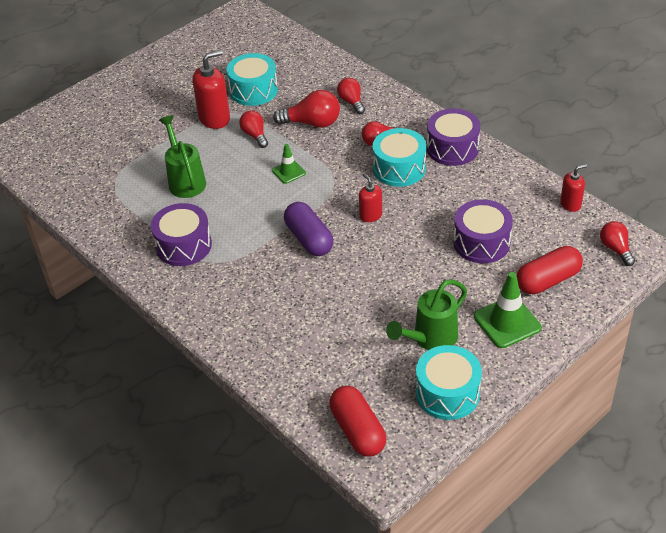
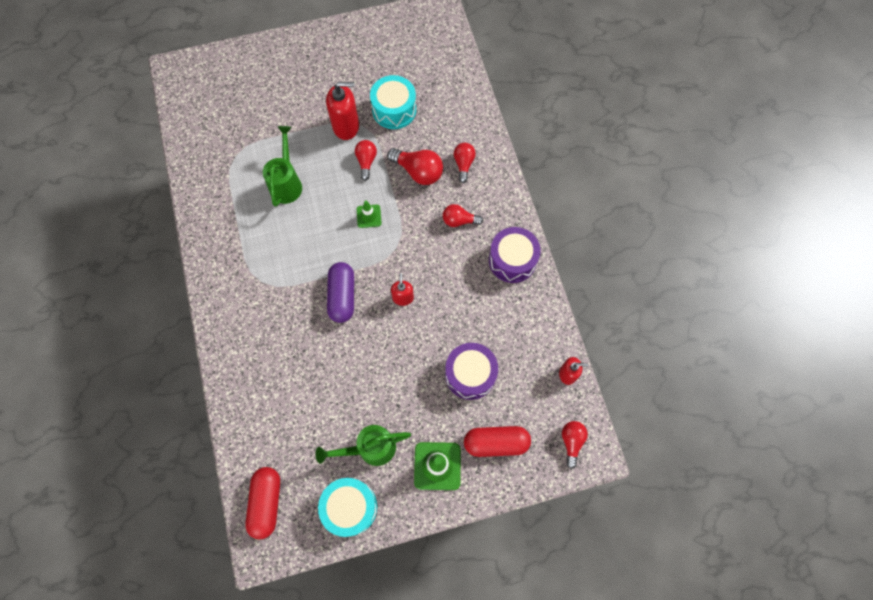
camera: 25 degrees right, 25 degrees up
(184, 245) = (248, 251): purple drum -> none
(399, 168) = (456, 259): turquoise drum -> none

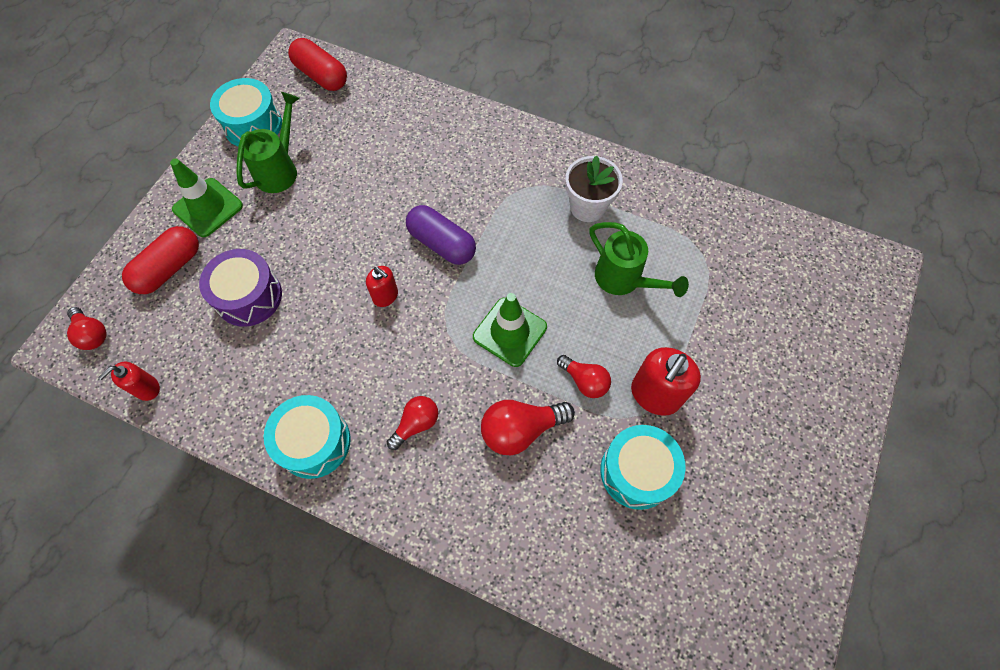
camera: 130 degrees right, 5 degrees down
(248, 235) = (587, 207): none -> white flower pot
(369, 216) = (510, 332): green traffic cone -> green traffic cone, size x1.71
(463, 164) = (484, 494): red light bulb -> none
(512, 260) = (314, 442): purple drum -> turquoise drum

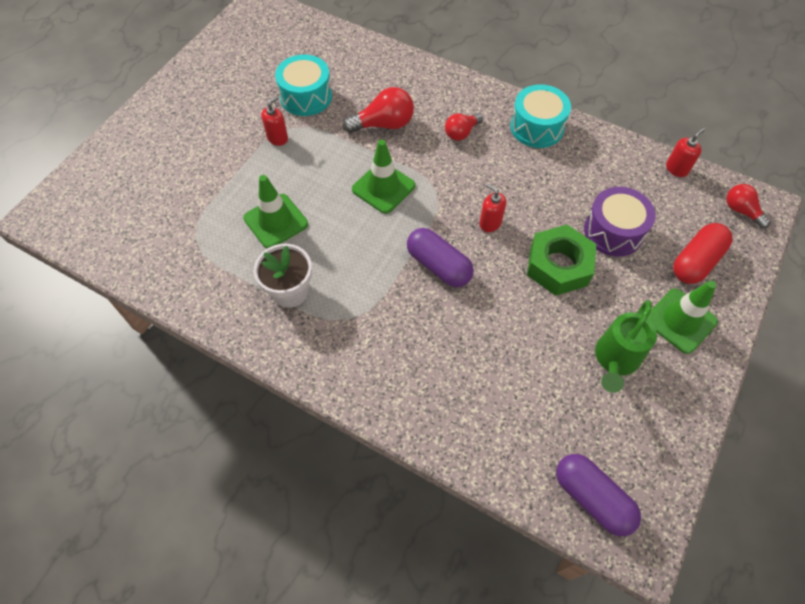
camera: 175 degrees left, 5 degrees down
(253, 125) = (661, 424): turquoise drum -> none
(317, 253) = (558, 266): none -> green nut
(321, 76) = (592, 498): red capsule -> purple capsule
(584, 381) = (329, 150): red light bulb -> none
(623, 280) = (276, 221): green watering can -> green traffic cone
(655, 395) = (277, 138): red soap dispenser -> red soap dispenser, size x0.58

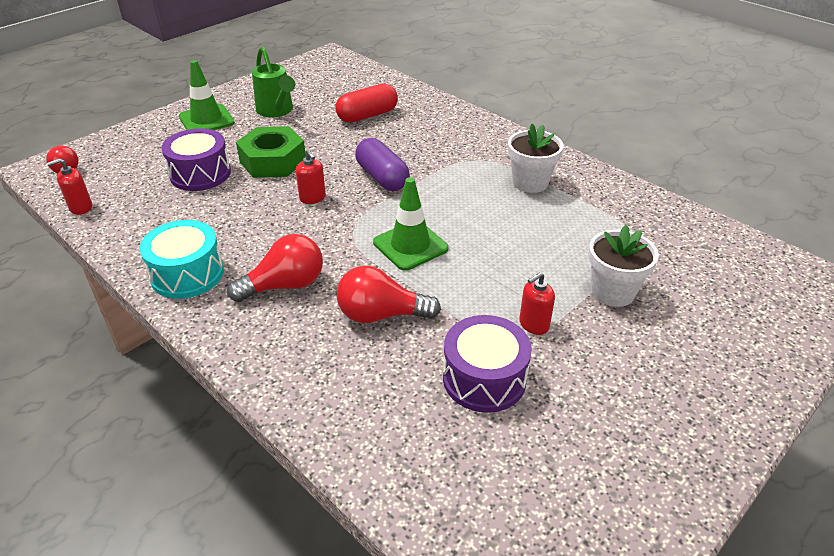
camera: 165 degrees left, 20 degrees down
(219, 176) = (613, 292): none -> white flower pot
(276, 221) = (541, 236): green traffic cone -> none
(306, 96) = (484, 378): turquoise drum -> purple drum
(461, 133) = (285, 285): red light bulb -> red light bulb, size x1.55
(592, 498) = (344, 69): purple capsule -> none
(615, 360) = (276, 111): green watering can -> green watering can turned 105 degrees clockwise
(696, 262) = (152, 145): red capsule -> red capsule (367, 115)

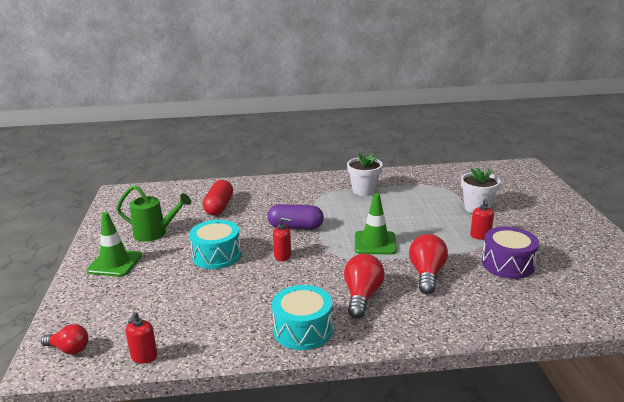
camera: 50 degrees left, 15 degrees down
(200, 174) = (185, 288): purple drum -> none
(273, 161) = (217, 255): green nut -> turquoise drum
(381, 315) = (427, 274): red light bulb -> red light bulb turned 150 degrees clockwise

